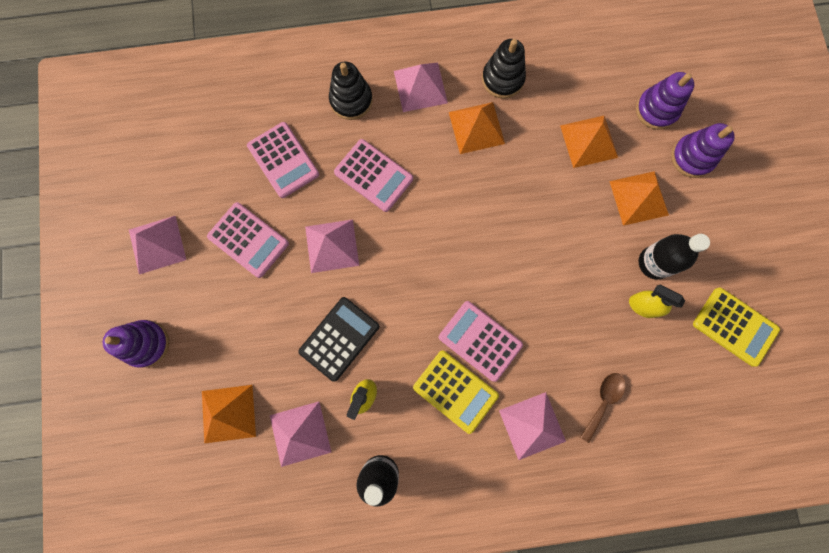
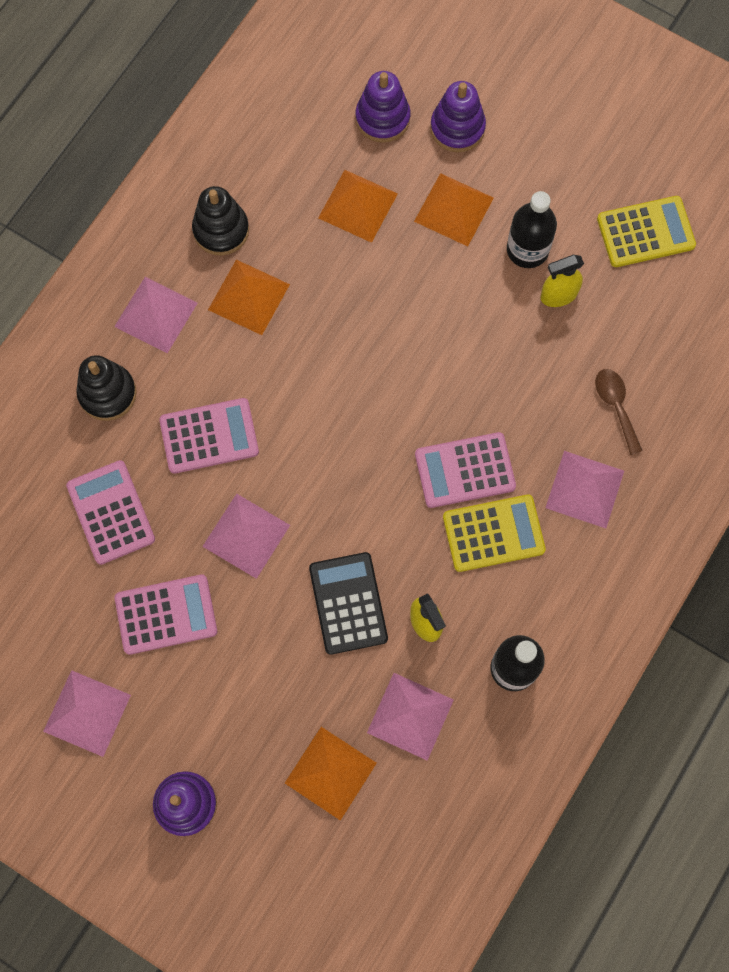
camera: 50 degrees left, 5 degrees down
(283, 160) = (111, 512): pink calculator -> pink calculator turned 120 degrees counterclockwise

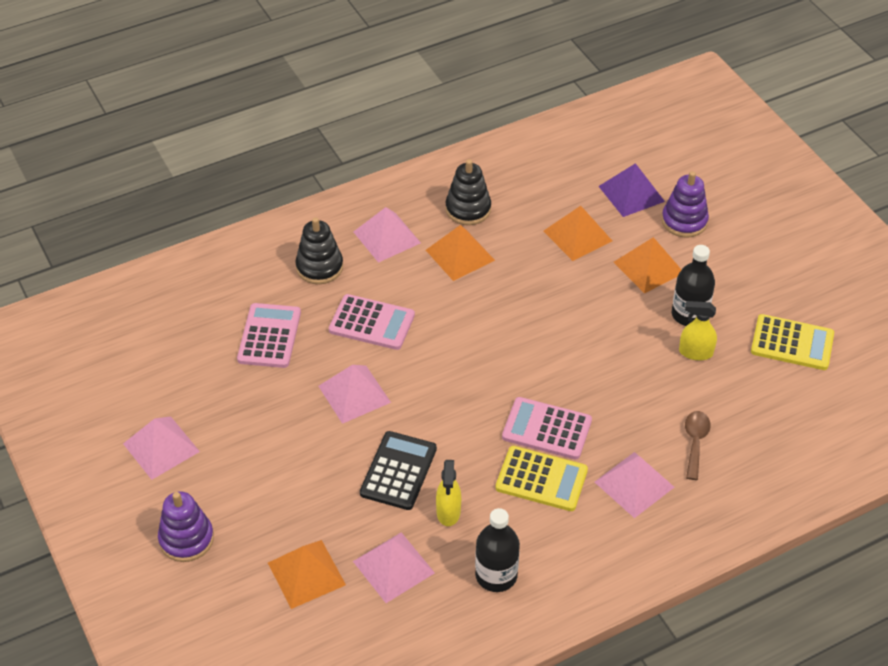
camera: 30 degrees right, 25 degrees down
(166, 614) = (261, 414): pink calculator -> none
(382, 118) = (631, 193): purple stacking toy -> purple pyramid

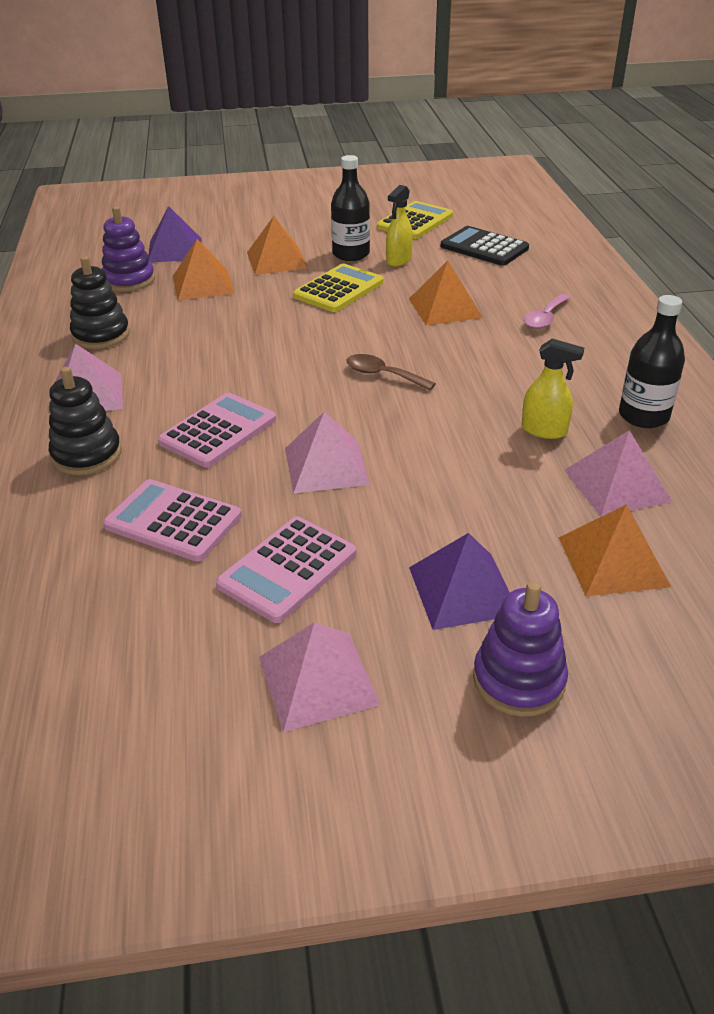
camera: 70 degrees left, 10 degrees down
(253, 497) = (463, 590): none -> purple pyramid
(398, 471) = (468, 454): black calculator -> black calculator (484, 247)
(460, 255) = (165, 352): orange pyramid -> orange pyramid (445, 308)
(541, 479) = (519, 364): yellow calculator -> yellow calculator (338, 289)
(547, 429) = (452, 349): pink calculator -> pink calculator (287, 569)
(634, 484) = (545, 318): pink pyramid -> pink spoon
(684, 221) = (235, 235): purple stacking toy -> purple stacking toy (129, 280)
(695, 442) = (506, 281): brown spoon -> brown spoon (382, 375)

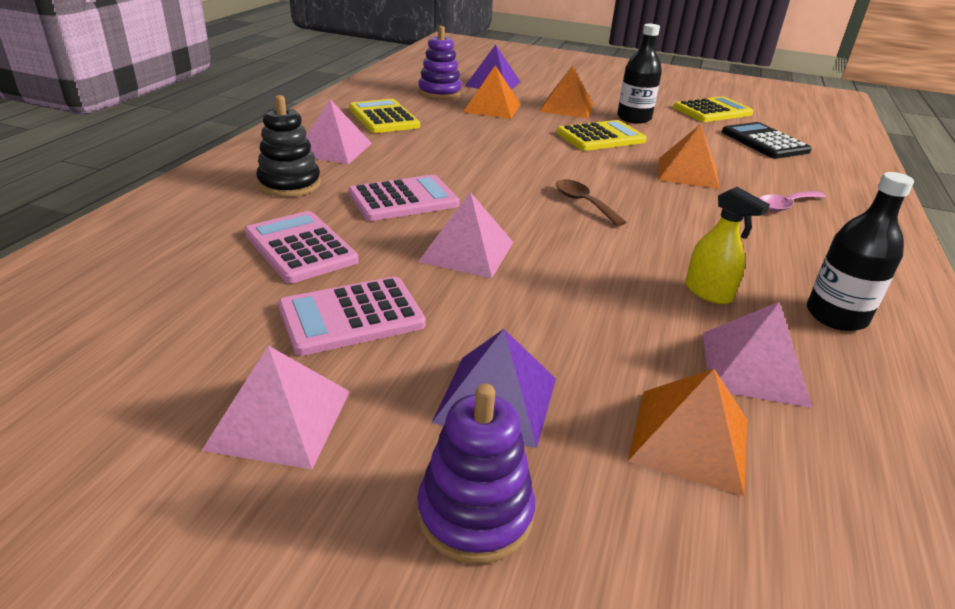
camera: 25 degrees right, 5 degrees down
(101, 335) = (383, 117): black stacking toy -> yellow calculator
(398, 260) = (673, 131): yellow spray bottle -> none

